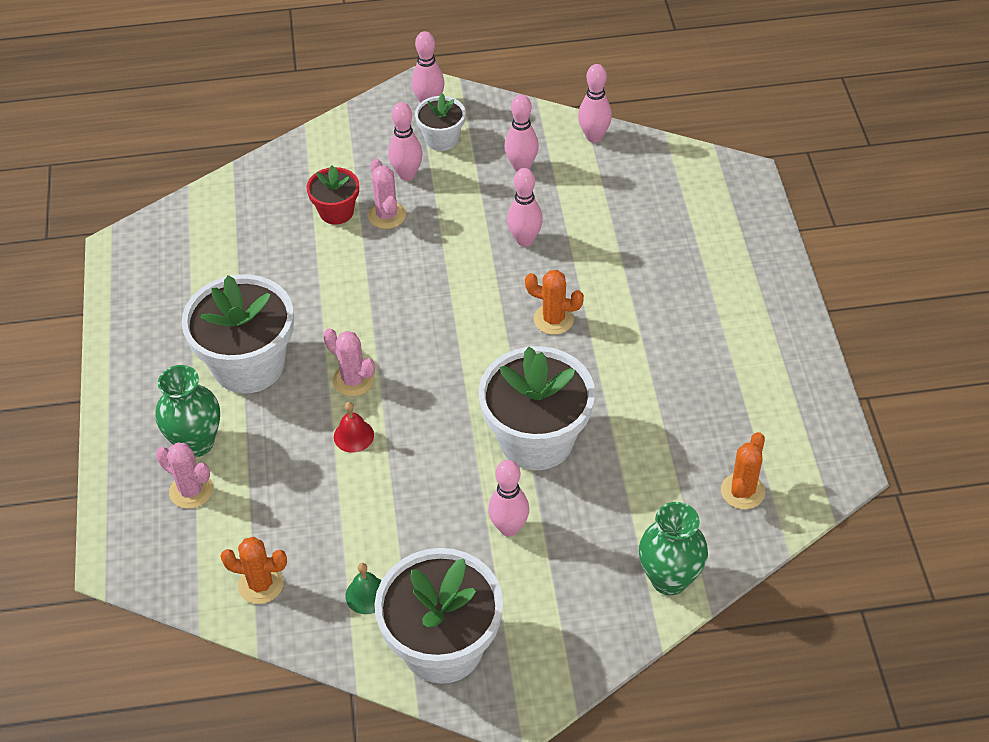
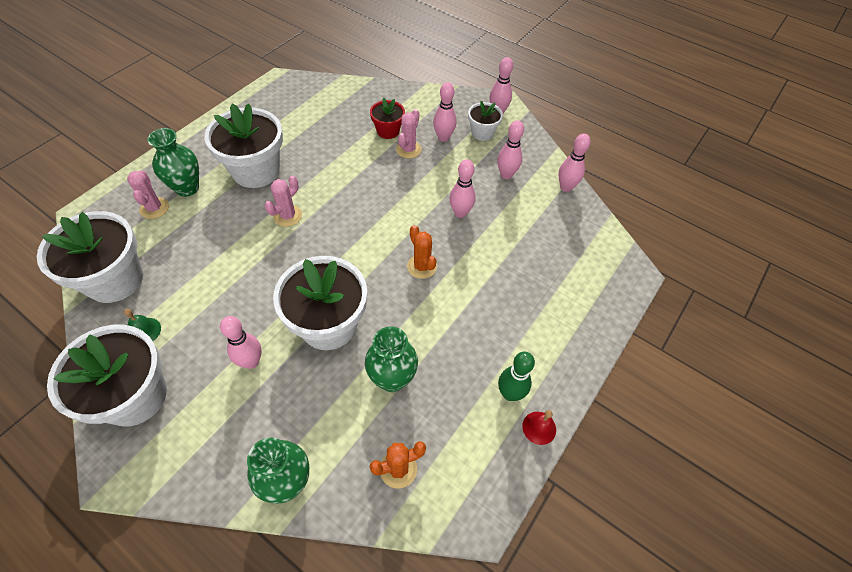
camera: 40 degrees right, 5 degrees up
(261, 584) = (114, 280): orange cactus -> white flower pot
(353, 380) = (287, 216): pink cactus -> pink cactus turned 45 degrees clockwise
(353, 436) = (251, 243): red bell -> red bell (539, 427)
(651, 432) = (392, 379): none -> green vase
(759, 361) = (510, 393): none -> green bowling pin

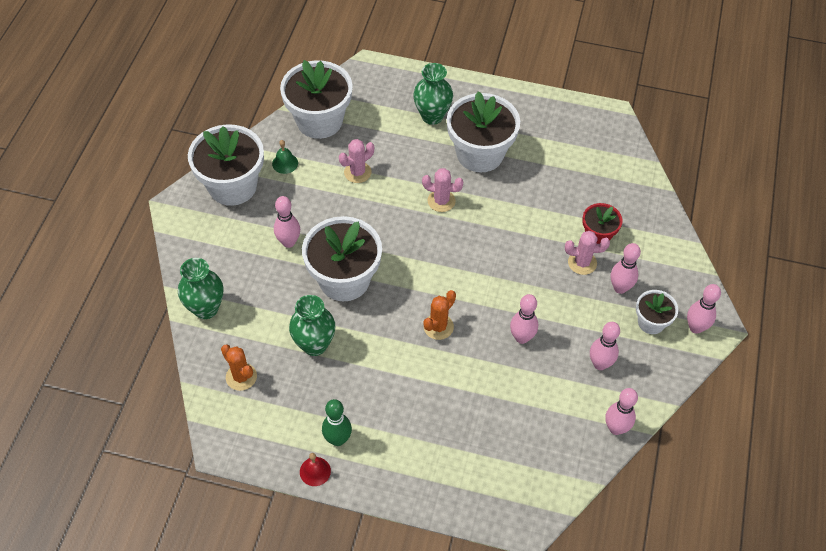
camera: 70 degrees right, 0 degrees up
(154, 208) = (399, 106): pink cactus -> pink cactus (357, 172)

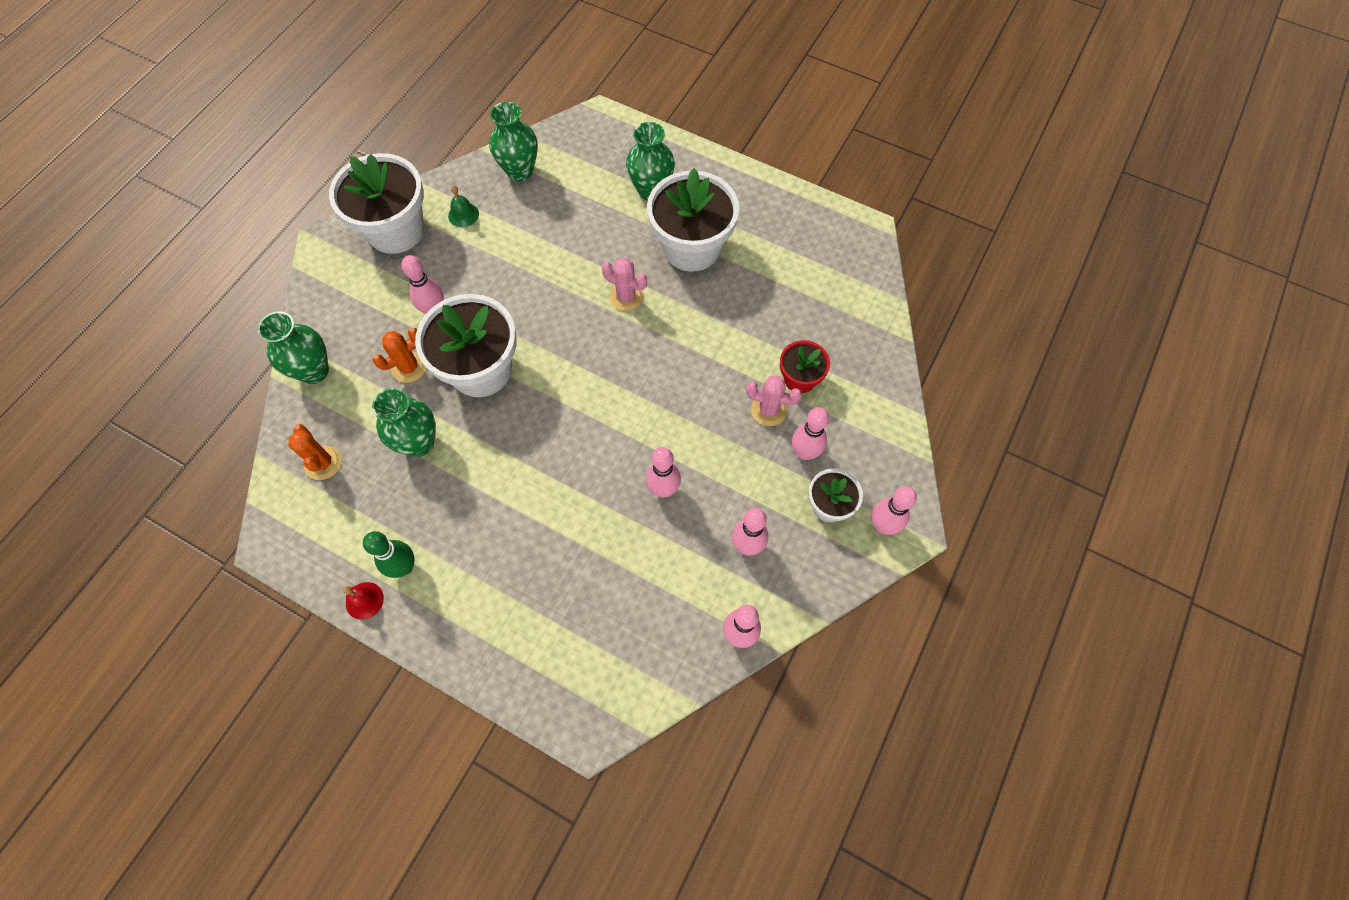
camera: 15 degrees right, 10 degrees up
(319, 121) = (520, 171): white flower pot -> green vase
(357, 172) = (541, 242): pink cactus -> none
(438, 327) = (569, 453): orange cactus -> orange cactus (409, 367)

